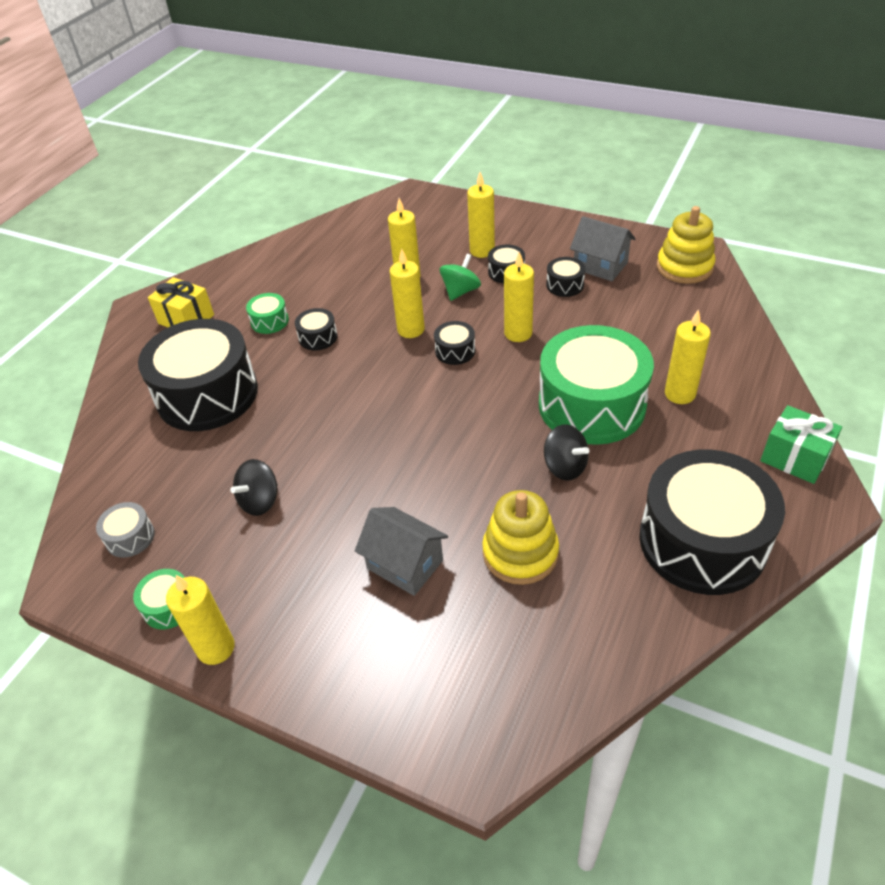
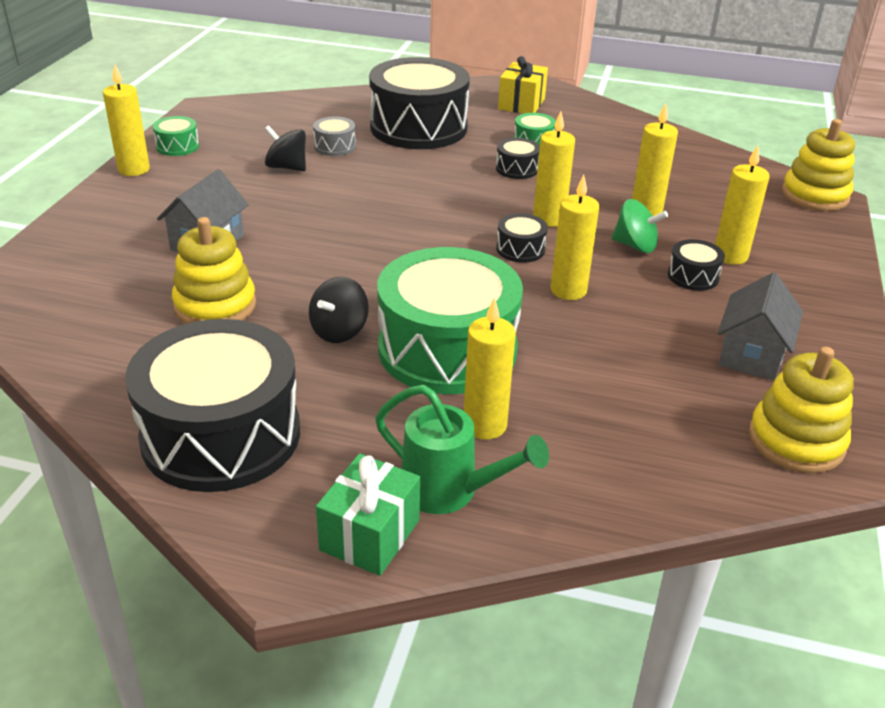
camera: 75 degrees right, 10 degrees down
(130, 537) = (248, 122): grey drum -> grey drum (335, 146)
(406, 198) = (815, 195): none -> yellow stacking toy
(565, 285) = (688, 324): black drum -> none
(748, 417) = (449, 491): none -> green watering can

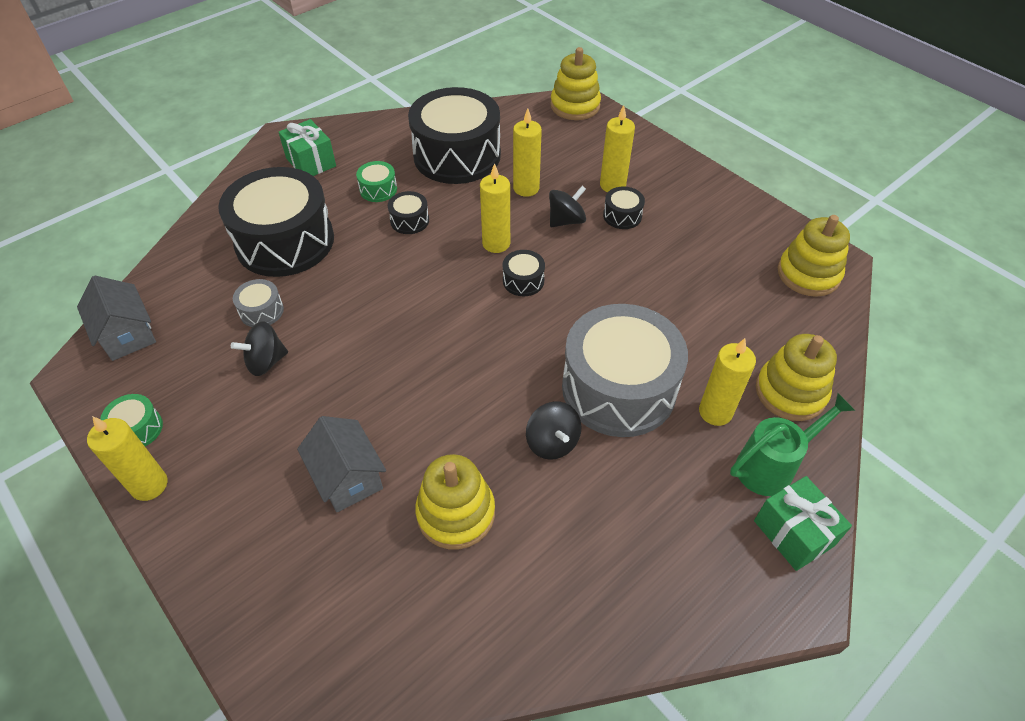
camera: 55 degrees left, 15 degrees up
(221, 435) = (638, 581): black drum -> black drum (457, 155)
(447, 349) = (618, 388): green drum -> grey drum
(521, 104) = (311, 162): yellow gift -> green gift
(568, 290) = (594, 285): yellow candle -> none
(577, 477) = (790, 392): none -> yellow stacking toy
(635, 246) = (566, 220): green spinning top -> black spinning top
(751, 355) = (720, 242): grey house -> grey house (127, 335)

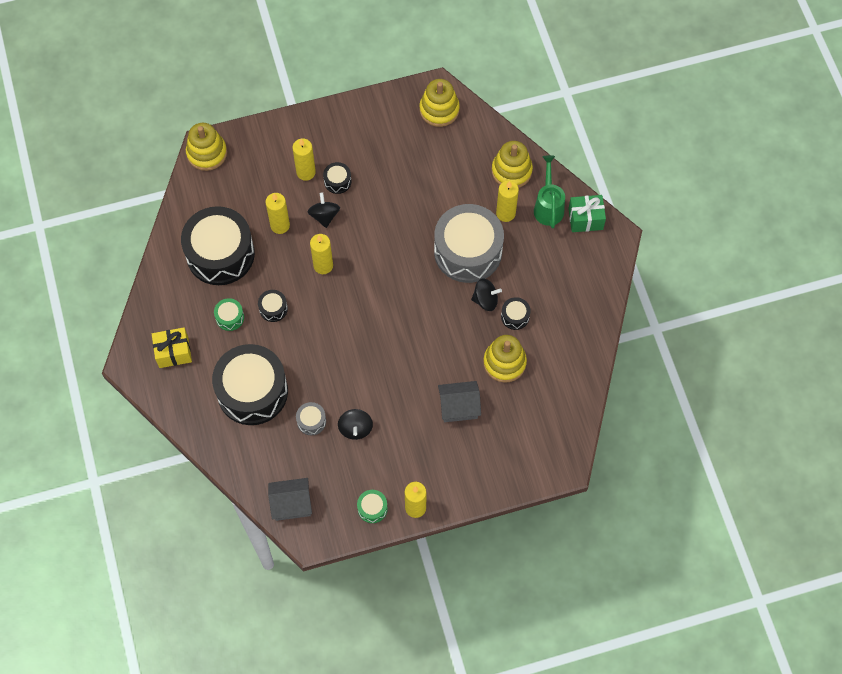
camera: 65 degrees left, 15 degrees up
(311, 162) = (173, 352): green gift -> yellow gift
(523, 281) = (363, 264): black drum -> black drum (515, 316)

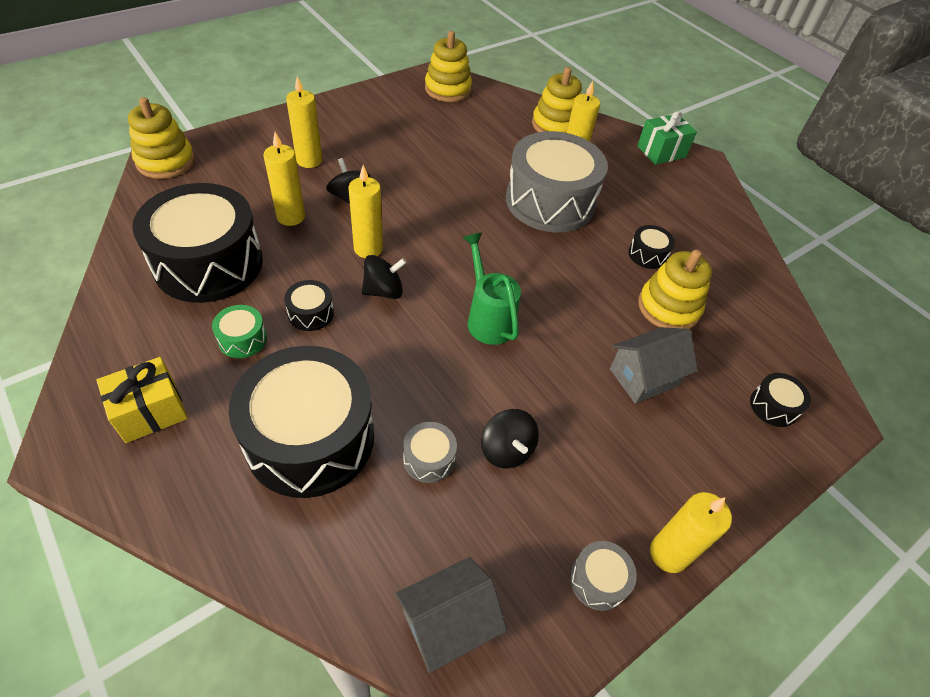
camera: 25 degrees left, 15 degrees down
(337, 181) = (354, 163): black drum -> black drum (773, 406)
(372, 508) = (598, 580): green drum -> grey drum
(485, 300) = (601, 245): black spinning top -> black spinning top (384, 291)
(548, 207) = (614, 148): green watering can -> green watering can (488, 318)

